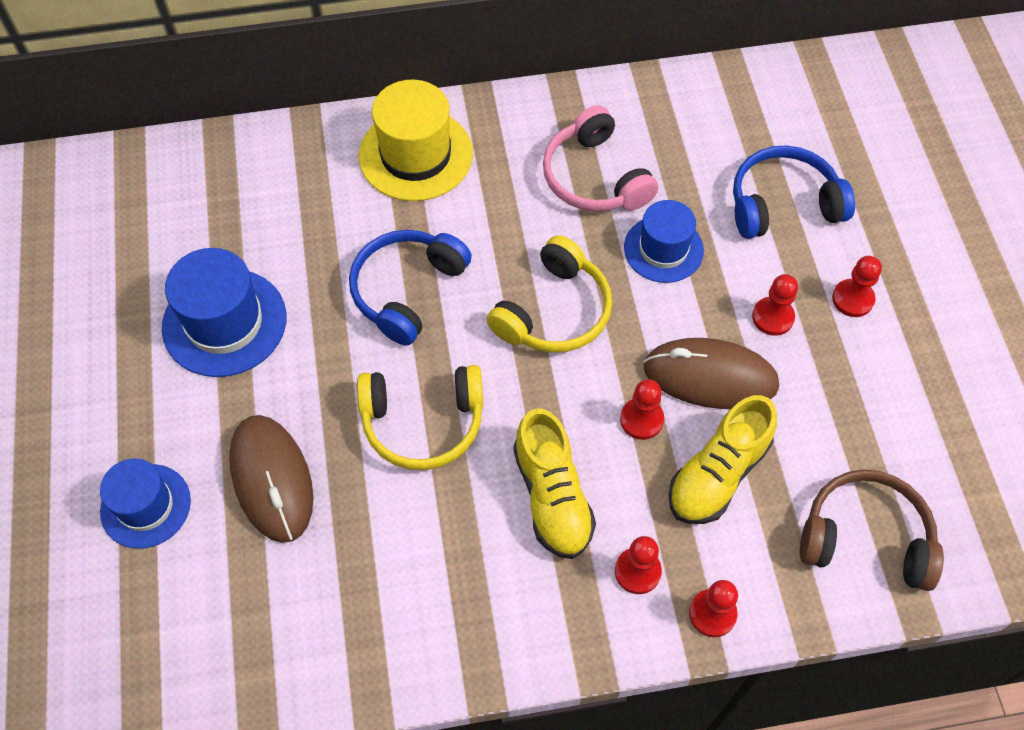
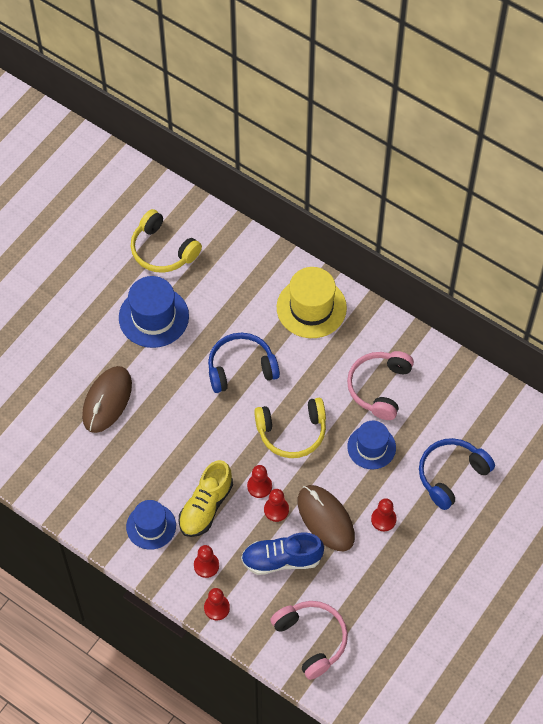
camera: 45 degrees right, 0 degrees up
(145, 506) = (51, 368): blue hat -> blue hat (151, 526)
(423, 423) = (188, 430): yellow headphones -> yellow headphones (162, 250)
(718, 474) = (282, 559): yellow shoe -> blue shoe
(783, 204) = (451, 475): blue headphones -> blue headphones turned 75 degrees counterclockwise
(852, 299) = (429, 544): red pawn -> red pawn (259, 486)
(865, 537) = (311, 639): brown headphones -> pink headphones

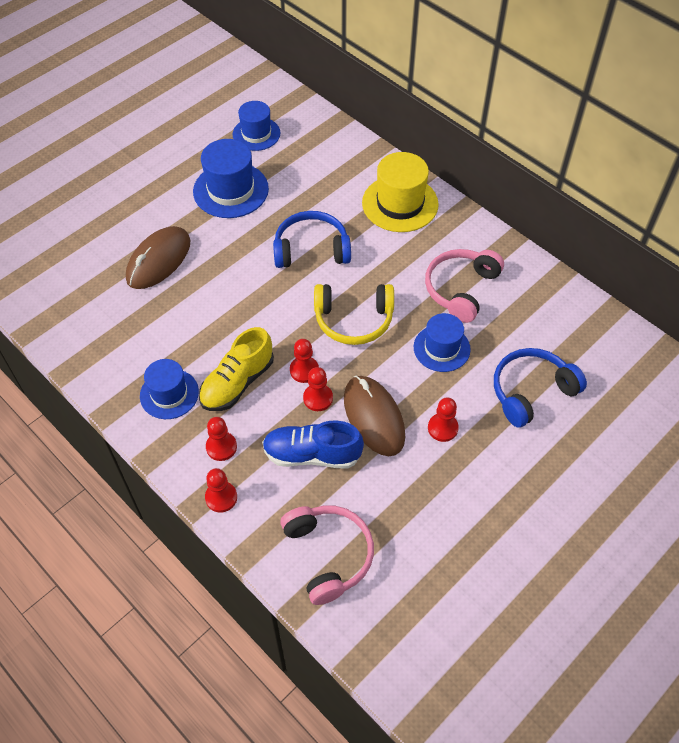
camera: 10 degrees right, 5 degrees down
(162, 250) = (256, 134): yellow headphones -> blue hat

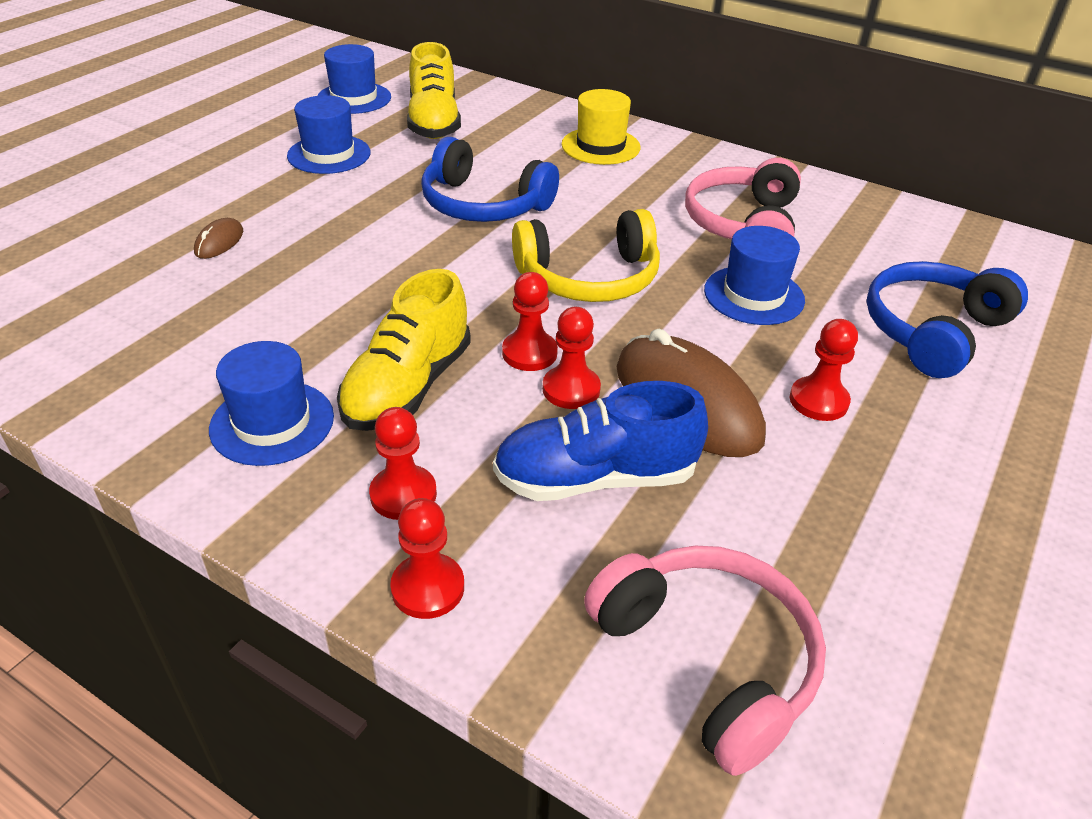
camera: 15 degrees left, 15 degrees down
(159, 260) = (219, 242): brown mouse -> brown mouse, size x0.43
(231, 190) = (329, 154): blue hat -> blue hat, size x0.67
(301, 166) = (434, 122): none -> yellow shoe
(311, 249) = (483, 204): blue headphones -> blue headphones turned 135 degrees counterclockwise
(400, 203) = (600, 146): yellow hat -> yellow hat, size x0.67

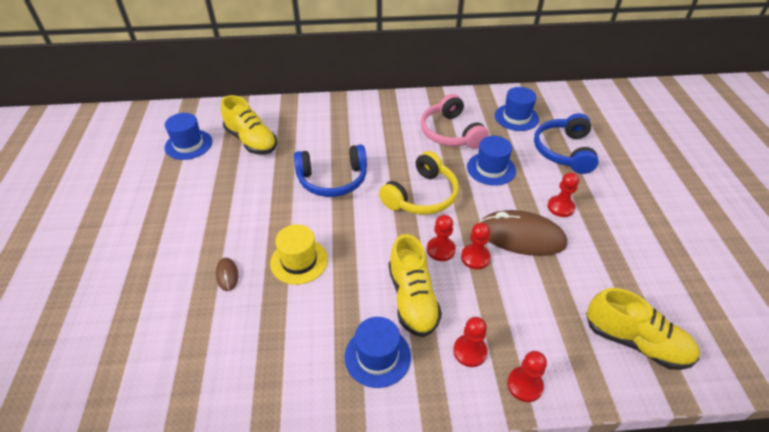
camera: 35 degrees left, 5 degrees up
(329, 154) = (219, 188): blue hat -> blue hat (516, 117)
(596, 478) = (527, 293): blue shoe -> none
(600, 146) = (348, 117): yellow hat -> yellow hat (299, 261)
(708, 659) = (635, 342): pink headphones -> yellow shoe

